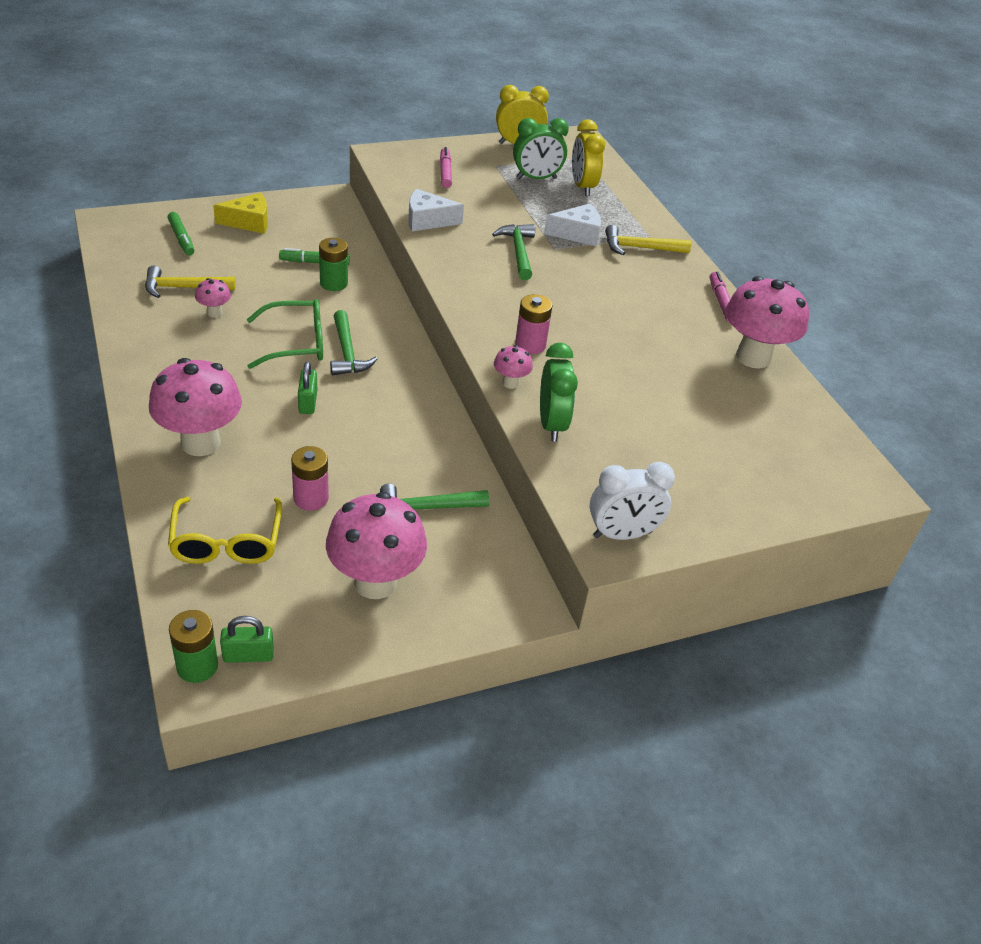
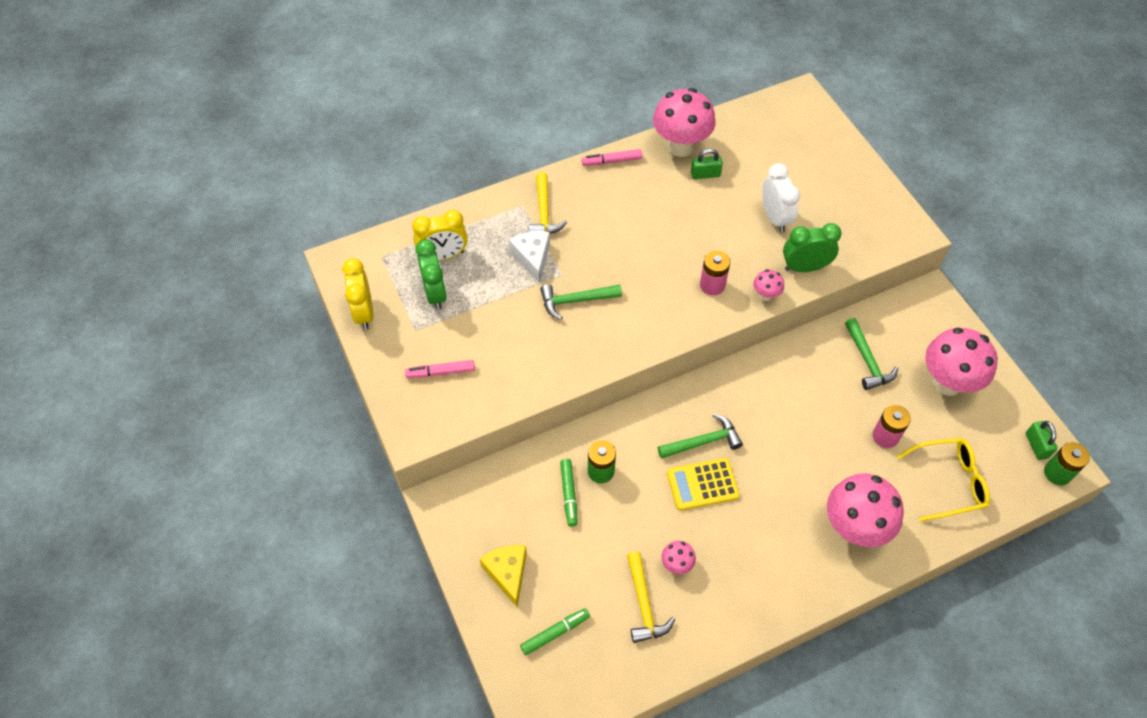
camera: 90 degrees left, 15 degrees up
(296, 343) = (702, 484): green glasses -> yellow calculator
(308, 402) = (778, 459): green padlock -> green padlock (705, 174)
(427, 220) = (539, 377): white cheese -> none
(622, 534) = (899, 226): white clock -> white clock (775, 218)

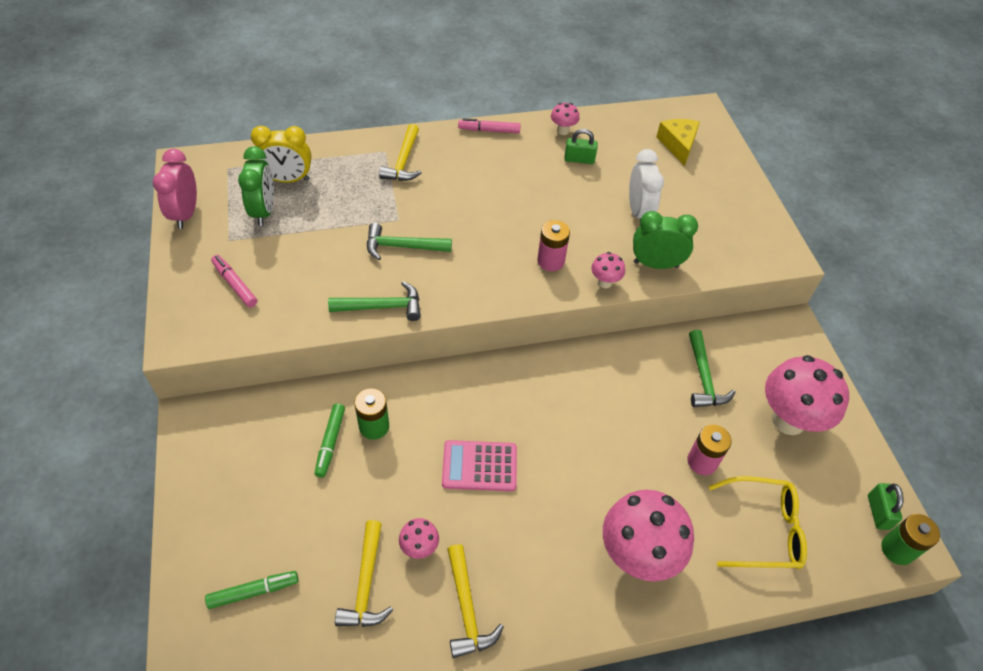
camera: 10 degrees right, 5 degrees down
(364, 313) = (186, 214): yellow clock -> pink clock
(440, 372) = (235, 284): pink marker -> pink marker turned 45 degrees clockwise
(507, 573) = (230, 511): yellow cheese -> yellow cheese (678, 145)
(532, 258) = (375, 199): white cheese -> none
(680, 146) = (563, 131): pink mushroom -> pink mushroom, size x0.45
(702, 484) = (479, 466): yellow calculator -> pink calculator
(703, 442) = (496, 421): green hammer -> green hammer (382, 307)
(732, 604) = (467, 608): none -> yellow hammer

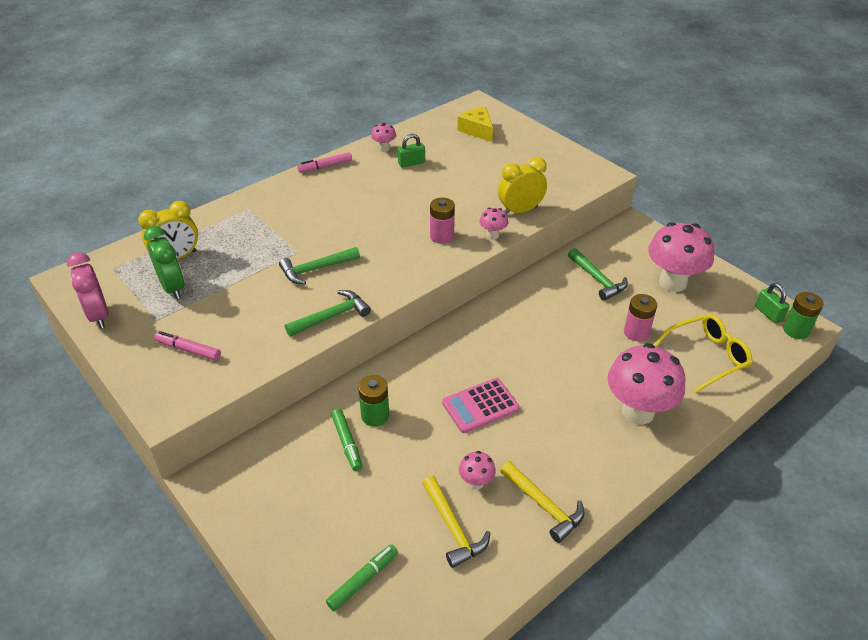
camera: 25 degrees left, 10 degrees down
(403, 161) = (270, 210): yellow hammer -> none
(638, 212) = (482, 182): white clock -> none
(656, 264) = (520, 210): green clock -> yellow clock

